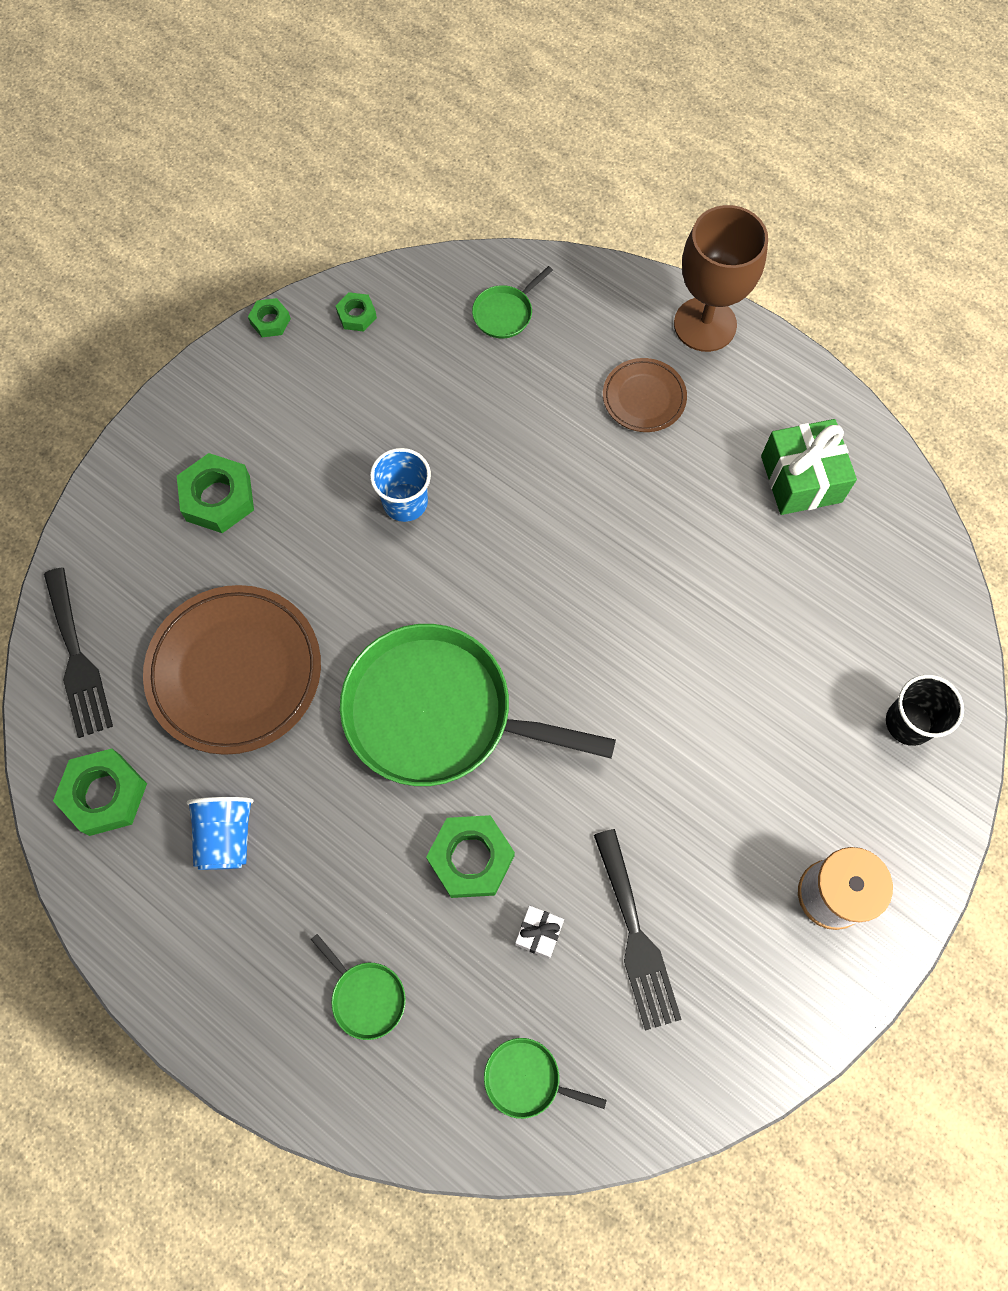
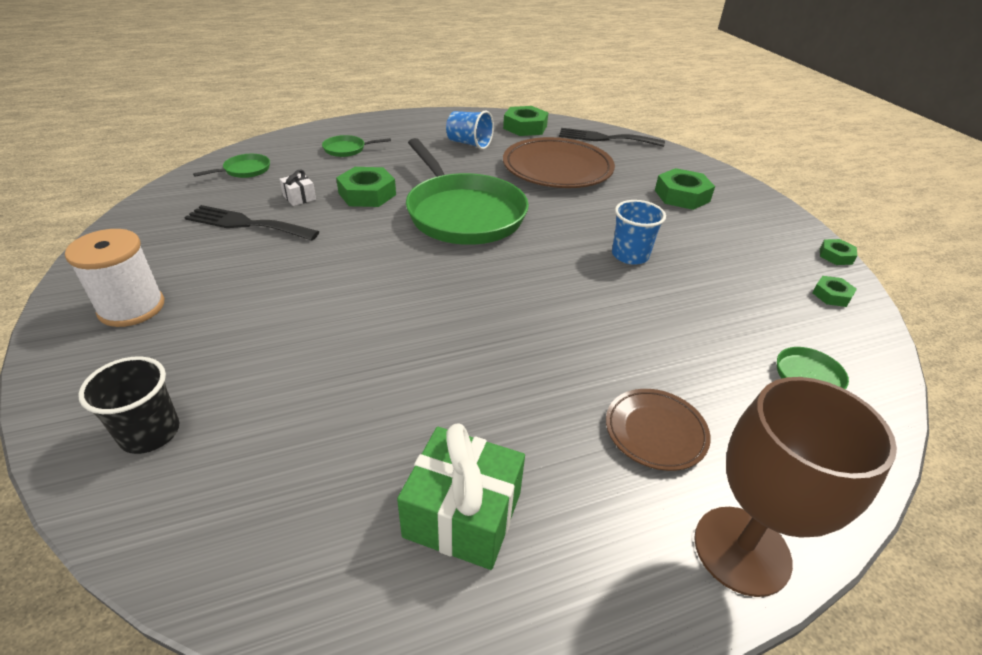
camera: 120 degrees right, 30 degrees down
(437, 713) = (463, 214): green pan -> green pan turned 105 degrees clockwise

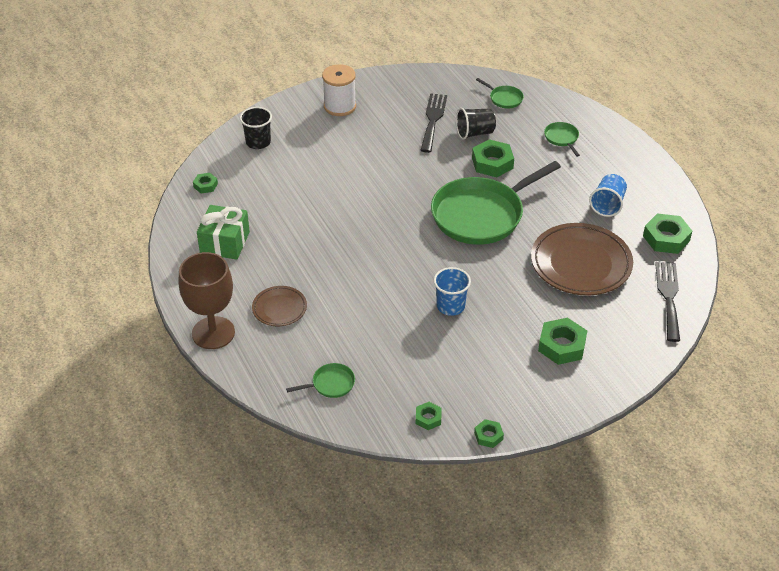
camera: 85 degrees right, 5 degrees up
(245, 549) = (205, 185): none -> green nut
(299, 197) = (475, 133): white gift -> black cup

